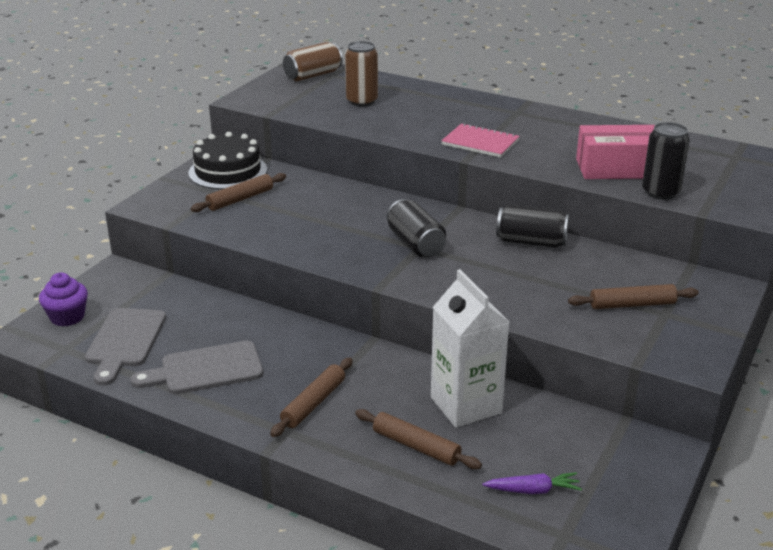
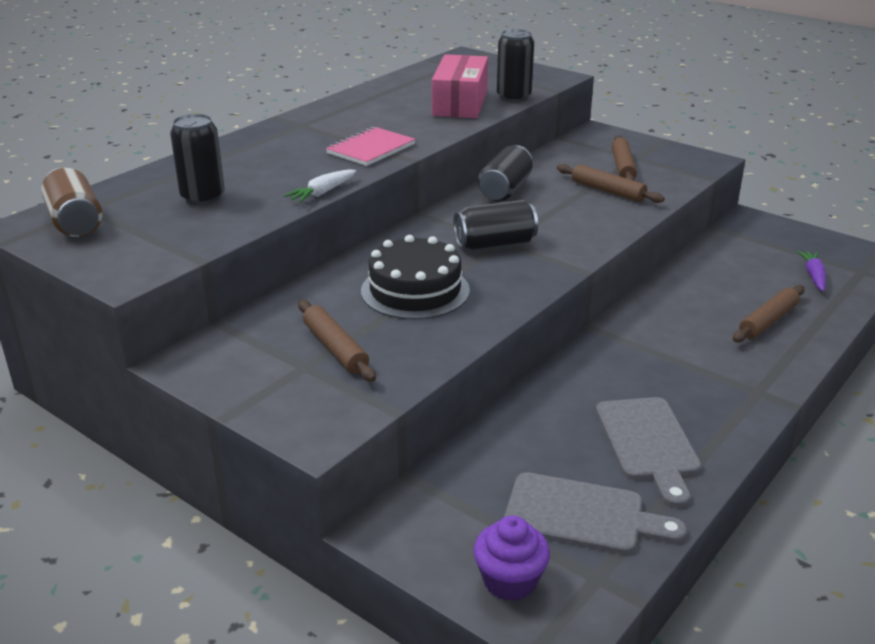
camera: 80 degrees left, 0 degrees up
(228, 171) = (237, 356): black cake -> black cake (415, 290)
(313, 403) = (708, 371): brown rolling pin -> brown rolling pin (608, 191)
(362, 101) = (203, 197): brown can -> black can
(384, 136) = (323, 193): none -> white carrot
(466, 405) = (703, 290): white carton -> none

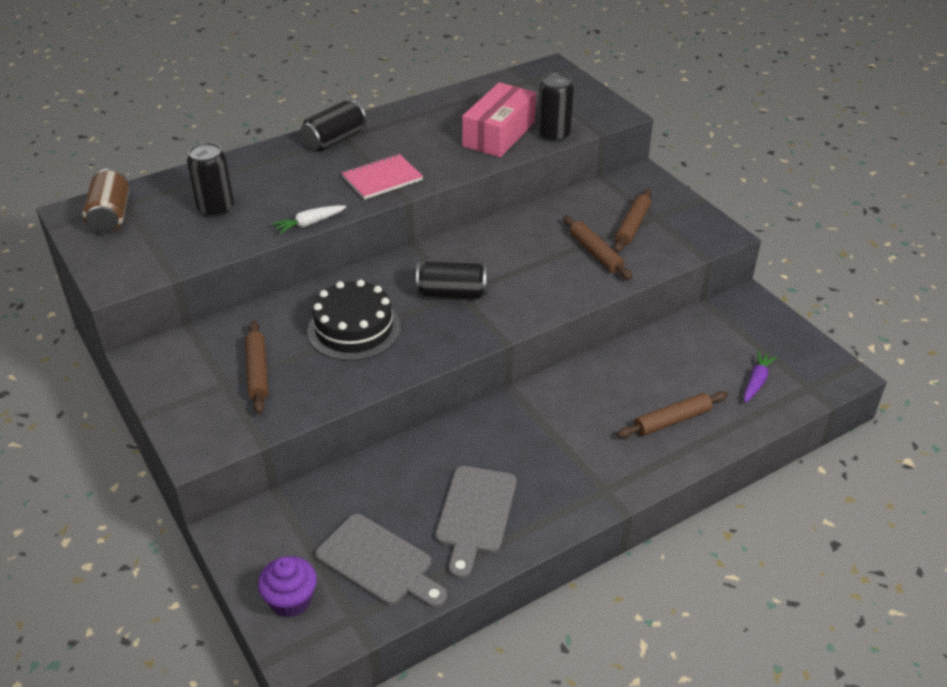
camera: 20 degrees right, 10 degrees up
(505, 190) = (504, 232): black can -> black can (334, 140)

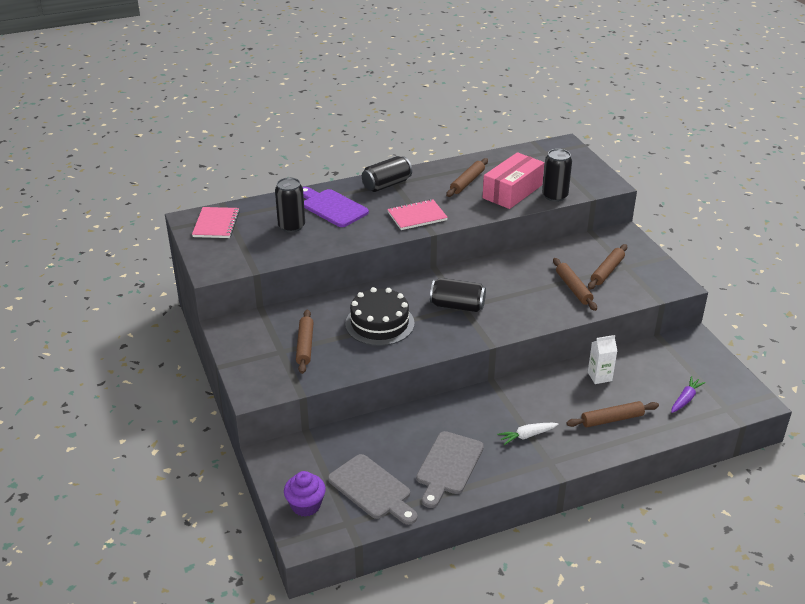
camera: 10 degrees right, 5 degrees down
(110, 216) = (216, 224): brown can -> pink notebook
(267, 177) = (332, 207): none -> purple cutting board
(309, 223) = (357, 243): white carrot -> white carrot (527, 436)
(439, 127) = (467, 182): none -> brown rolling pin
(644, 364) = (599, 376): none -> white carton

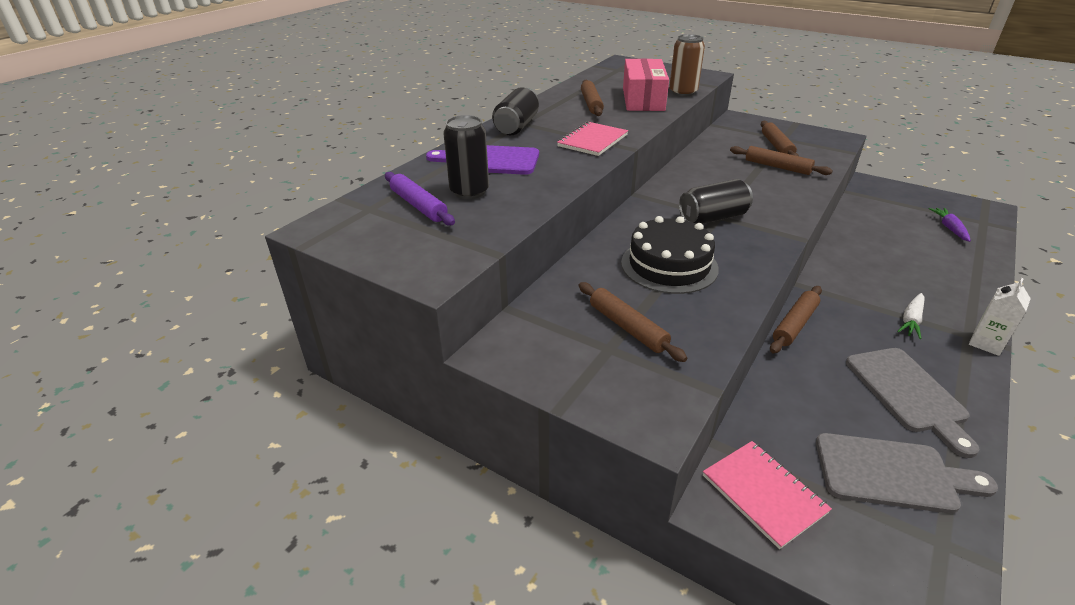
camera: 35 degrees left, 0 degrees up
(216, 224) = (363, 222): pink notebook -> pink notebook (763, 494)
(254, 225) = (418, 205): none -> purple rolling pin
(306, 505) = (865, 554): purple cupcake -> none
(554, 196) = (683, 92): black can -> brown can
(599, 376) = (867, 239): white carton -> white carton (986, 343)
(612, 419) = (938, 270): brown rolling pin -> brown rolling pin (794, 324)

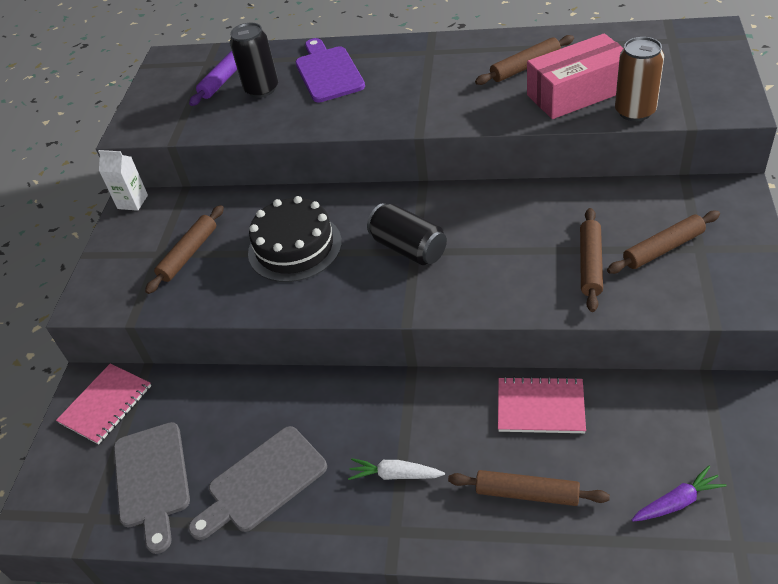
camera: 70 degrees right, 10 degrees up
(516, 126) = (418, 52): black can -> none
(592, 141) = (419, 105): pink notebook -> pink notebook (540, 407)
(794, 324) = (332, 380): brown rolling pin -> brown rolling pin (527, 493)
(986, 343) = (386, 548): white carton -> white carton (132, 202)

